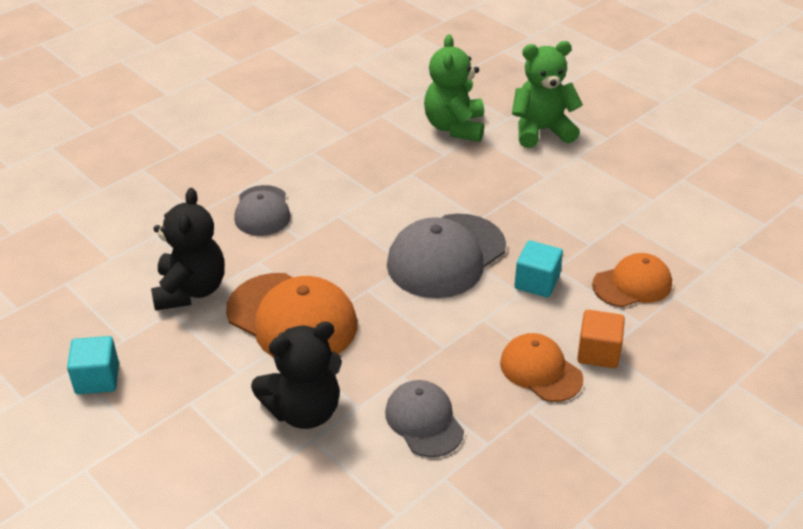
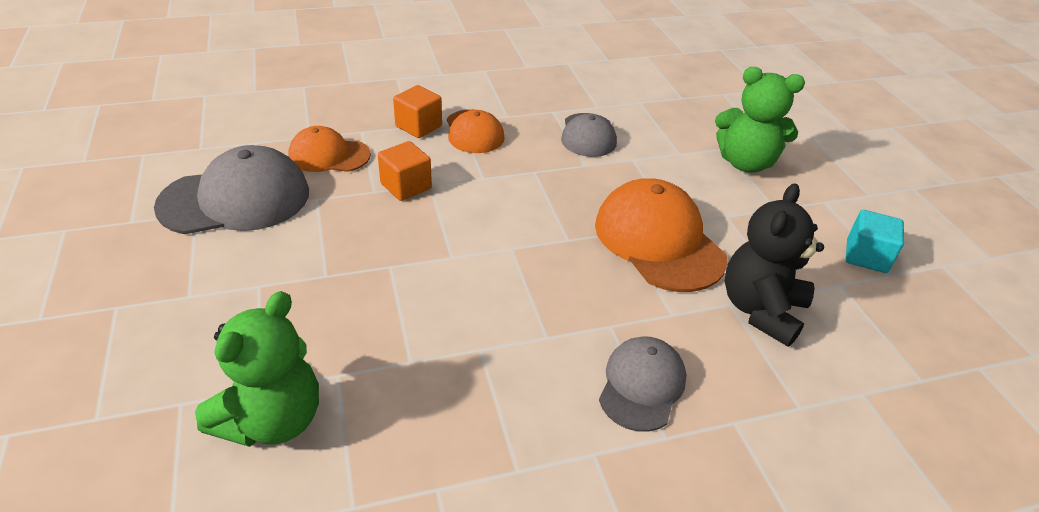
camera: 155 degrees left, 0 degrees up
(304, 411) = (678, 171): black teddy bear -> none
(446, 256) = (464, 240): grey cap -> grey cap (235, 199)
(537, 282) = (406, 186): turquoise cube -> orange cube
(541, 130) = (171, 355): green teddy bear -> green teddy bear (745, 163)

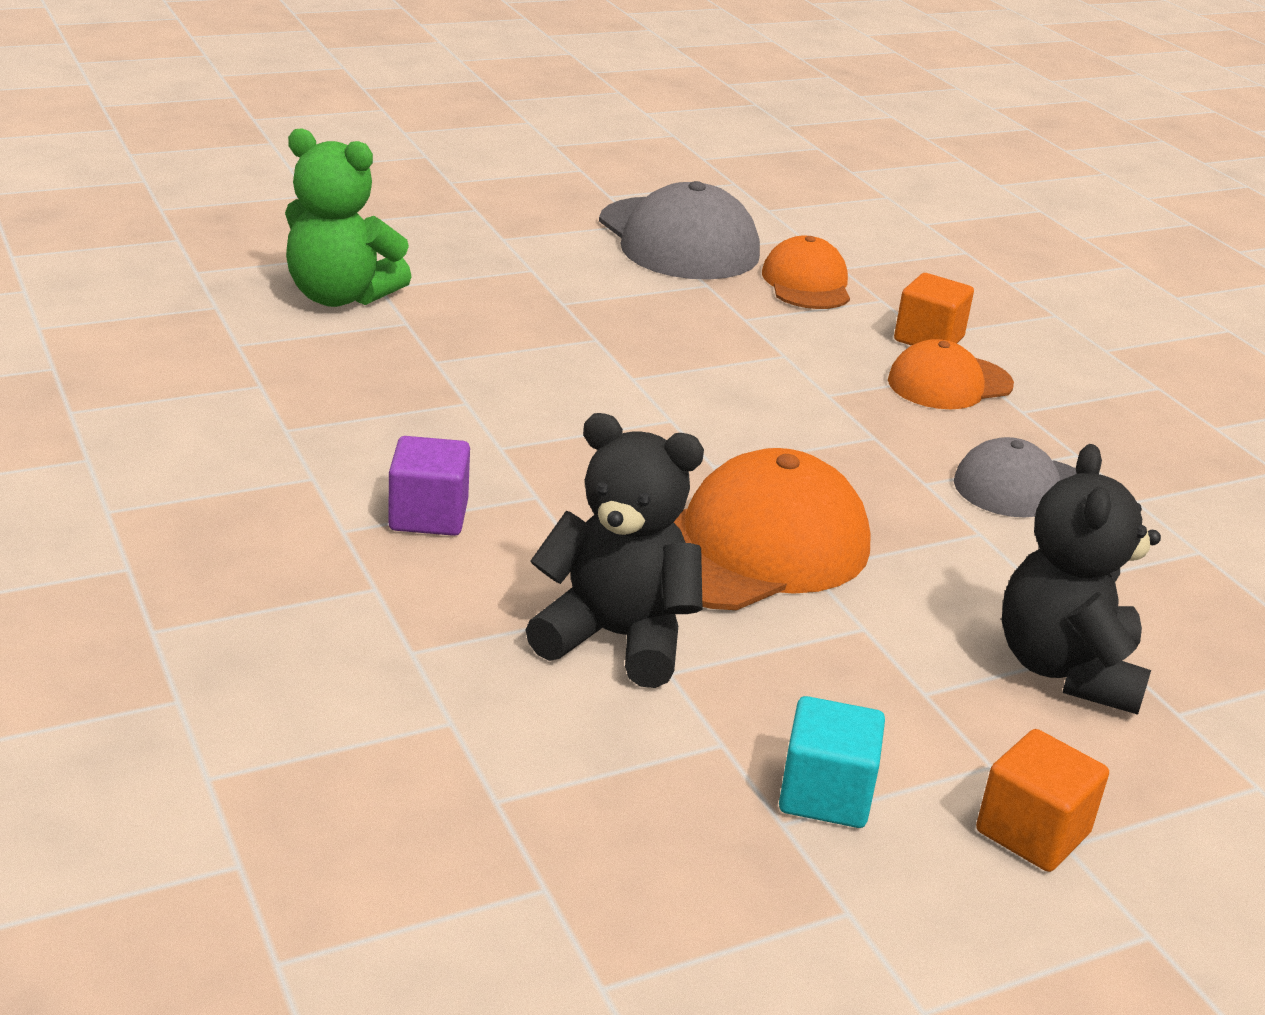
camera: 80 degrees right, 10 degrees down
(406, 186) = (769, 338): orange cube -> orange cube (1032, 832)
(642, 385) = (428, 516): grey cap -> purple cube
(745, 163) = (1066, 670): green teddy bear -> black teddy bear

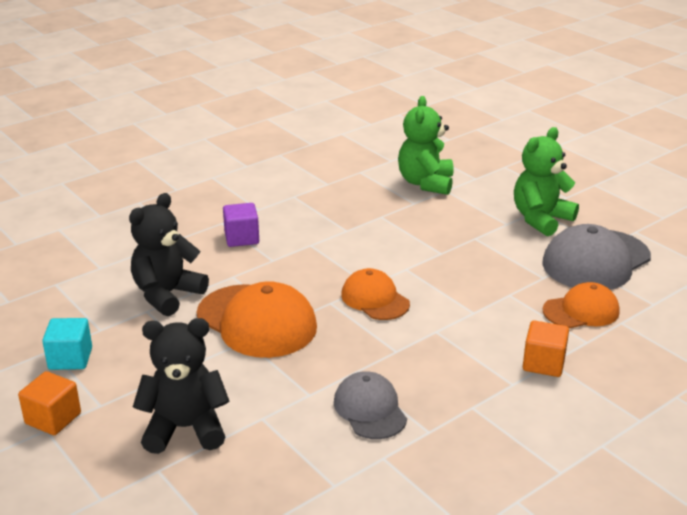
camera: 80 degrees right, 0 degrees up
(535, 243) = (541, 219): none -> green teddy bear
(617, 638) = (167, 295): black teddy bear -> black teddy bear turned 150 degrees counterclockwise
(949, 383) = (486, 375): orange cap -> orange cap (375, 299)

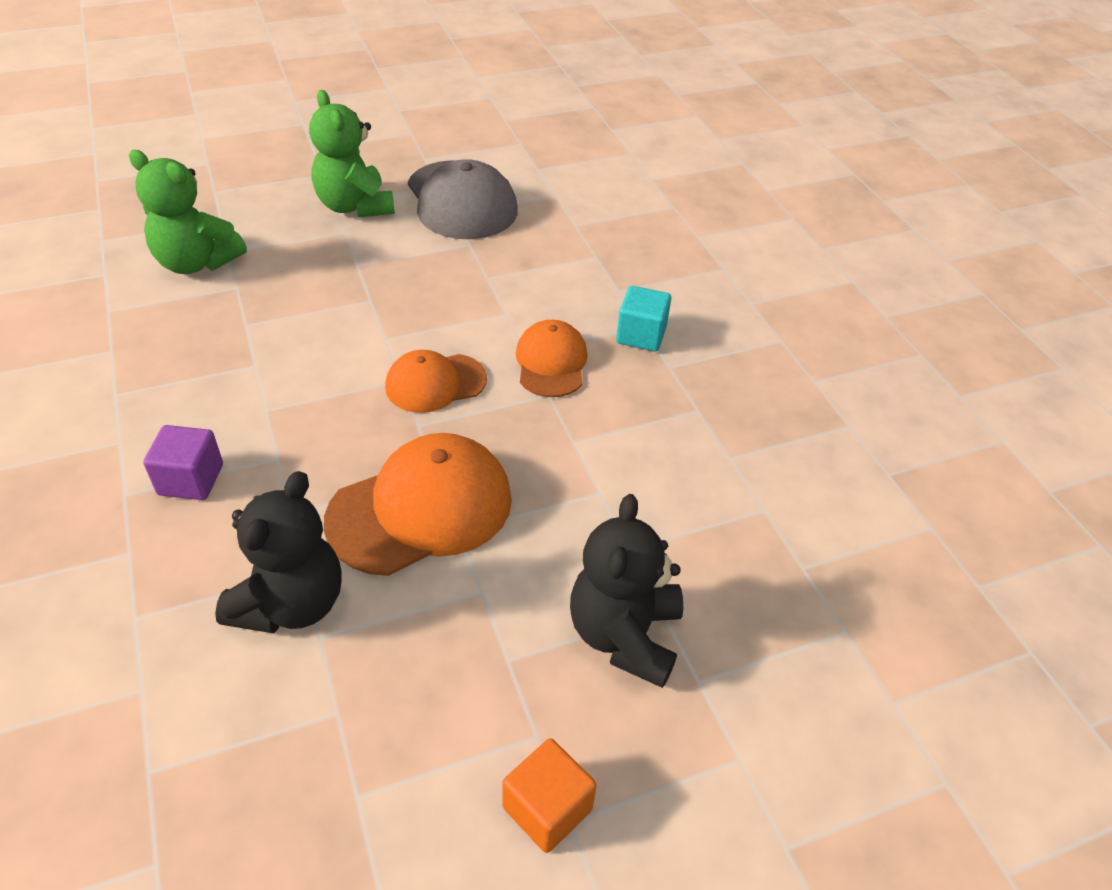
camera: 75 degrees left, 15 degrees up
(70, 359) = (399, 767): turquoise cube -> turquoise cube (641, 335)
(167, 295) = (291, 603): black teddy bear -> black teddy bear turned 120 degrees counterclockwise
(370, 409) = (647, 446): grey cap -> none
(543, 363) = (619, 295): orange cube -> none
(581, 311) = (544, 241): orange cap -> orange cap (551, 362)

